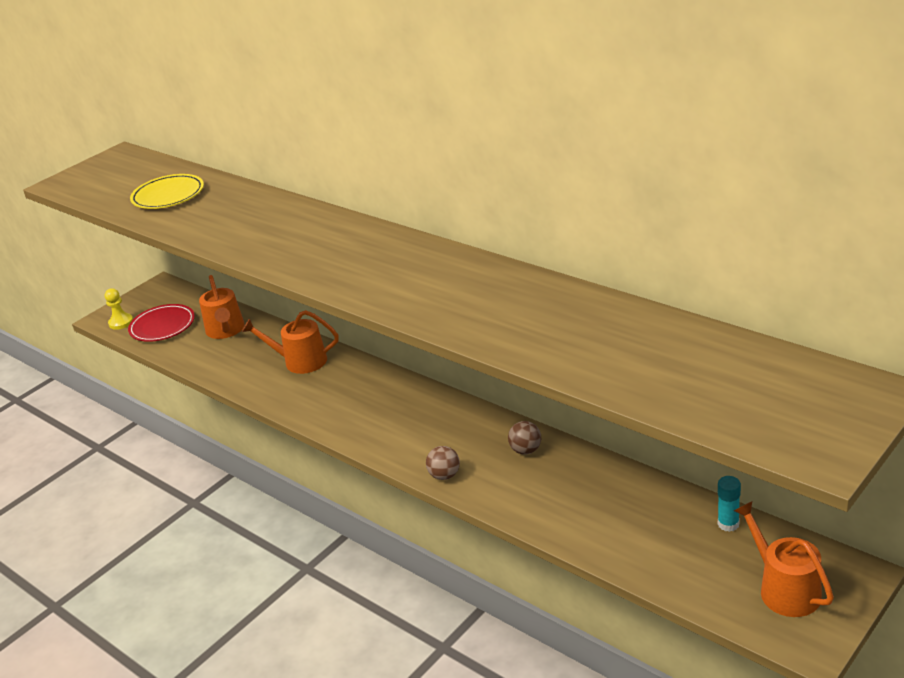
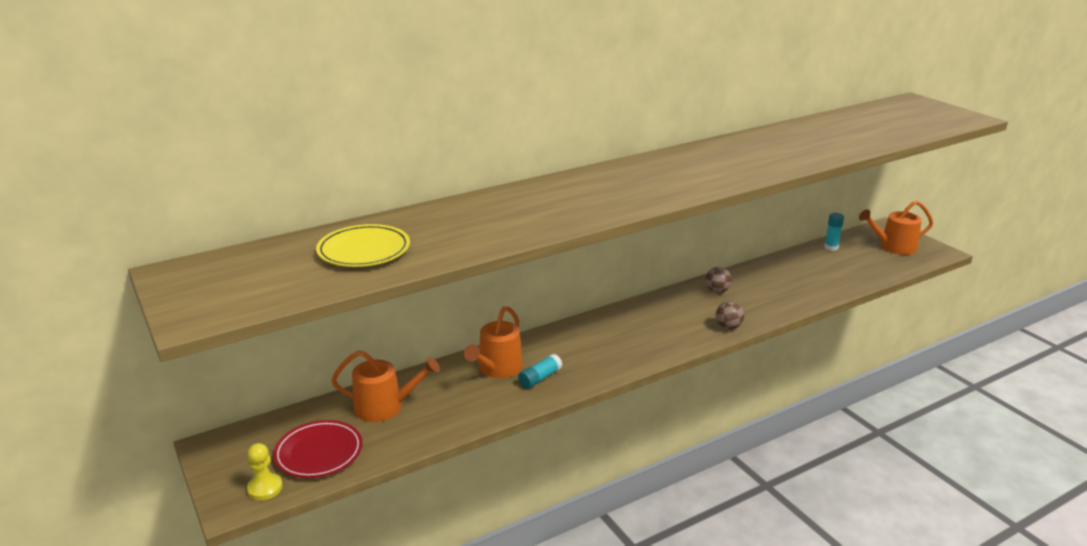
camera: 75 degrees left, 5 degrees down
(294, 387) = (540, 378): none -> turquoise glue stick

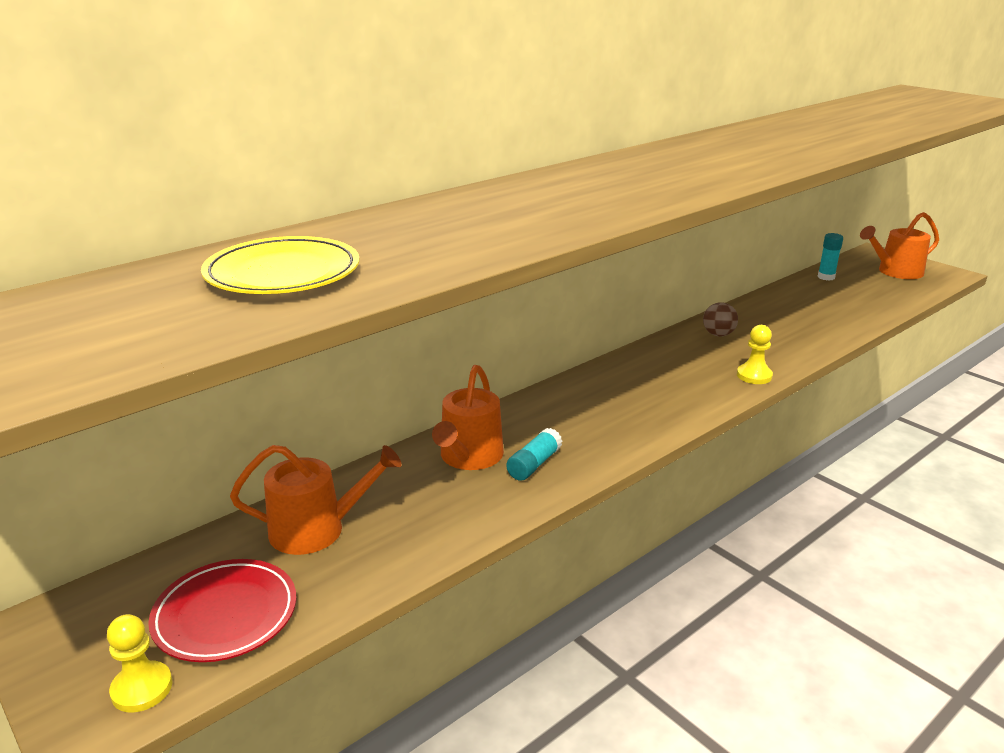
camera: 10 degrees left, 0 degrees up
(728, 327) = (754, 376): brown ball -> yellow pawn

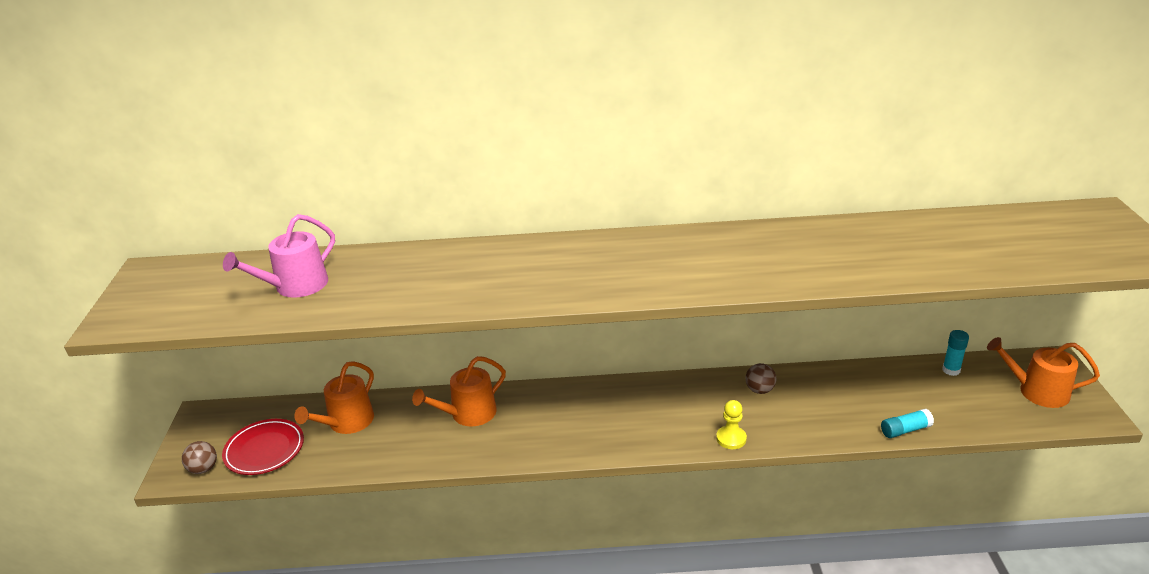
camera: 40 degrees right, 5 degrees up
(142, 688) = (203, 469): yellow pawn -> brown ball
(283, 274) = (295, 286): yellow plate -> pink watering can
(316, 529) = (347, 422): orange watering can -> orange watering can turned 90 degrees clockwise
(534, 464) = (495, 437): turquoise glue stick -> turquoise glue stick (905, 430)

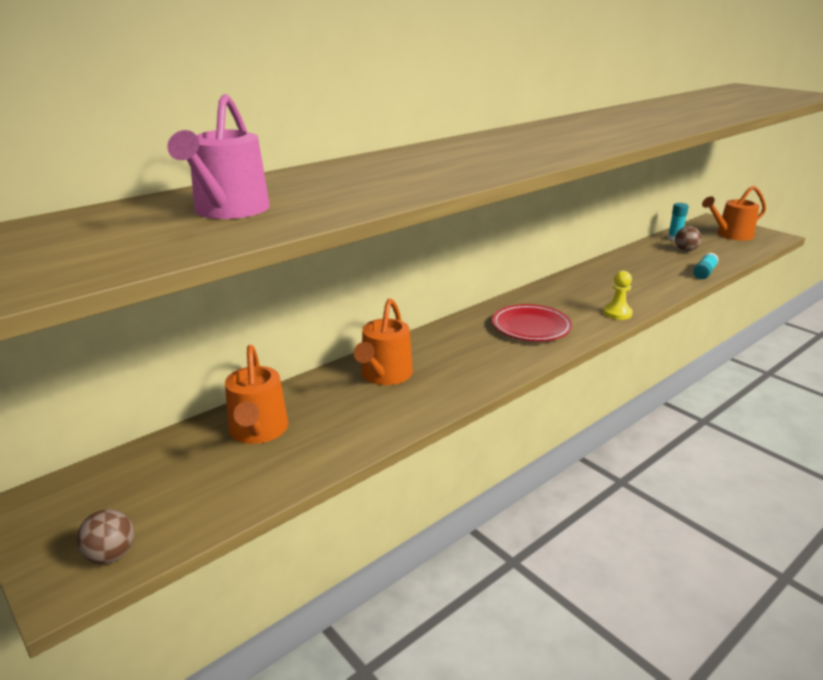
camera: 40 degrees left, 5 degrees down
(264, 450) = (182, 497): red plate -> red plate (531, 327)
(759, 390) = (587, 282): brown ball -> brown ball (685, 250)

